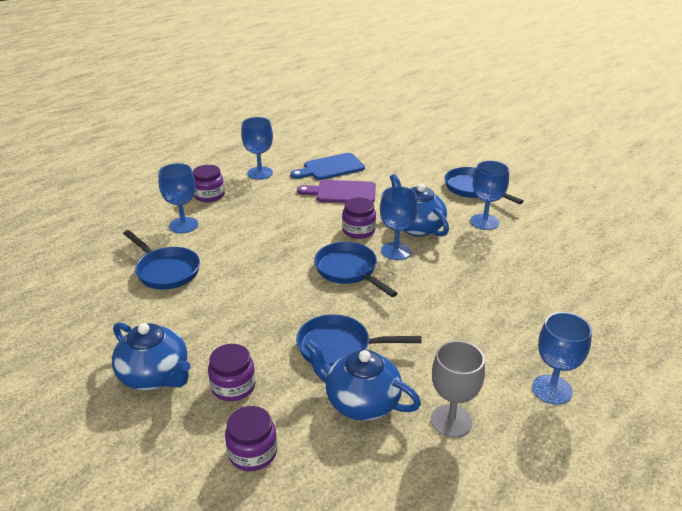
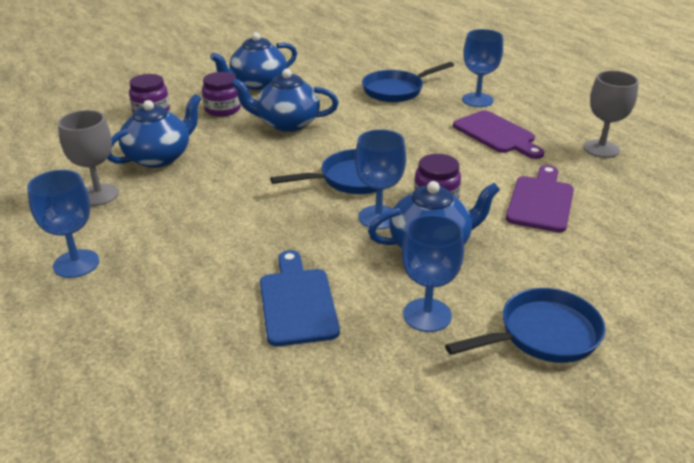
camera: 105 degrees right, 0 degrees up
(209, 195) = (542, 115): purple jar -> none
(249, 213) = (497, 134): none -> purple cutting board
(258, 328) = (287, 123): none -> blue teapot
(260, 173) = (601, 149): blue goblet -> grey goblet
(330, 168) = (620, 203): blue cutting board -> blue cutting board (297, 302)
(339, 347) = (233, 157): blue pan -> none

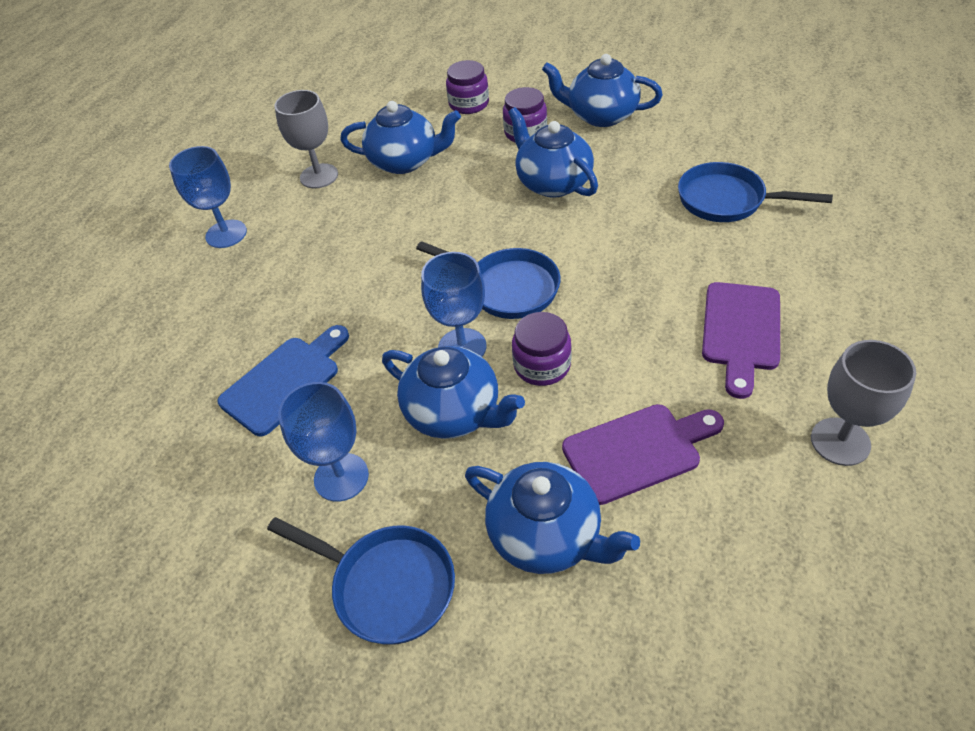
camera: 55 degrees right, 15 degrees up
(477, 100) = (801, 269): blue goblet -> none
(567, 257) = (546, 535): none -> blue teapot

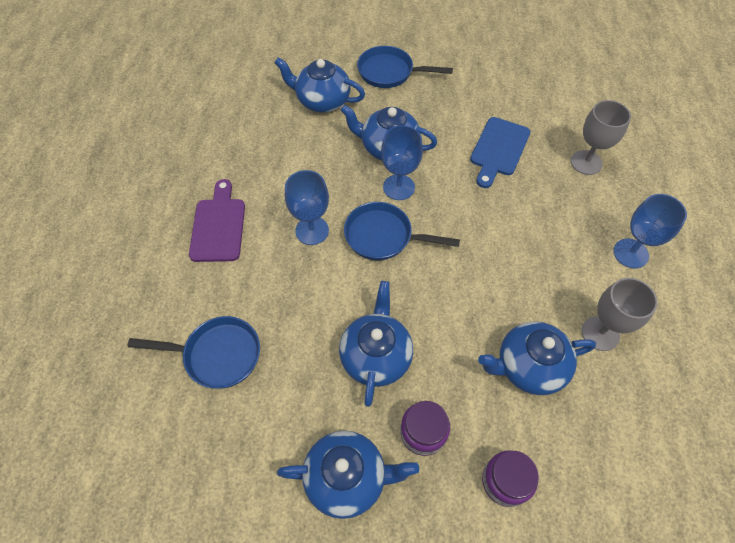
camera: 160 degrees right, 10 degrees up
(341, 477) = (434, 108): blue goblet -> blue goblet (312, 231)
(542, 365) = (344, 183): purple jar -> none
(552, 183) = (376, 356): blue teapot -> blue teapot turned 120 degrees counterclockwise
(637, 451) = (281, 144): purple cutting board -> none
(840, 441) = (171, 166): grey goblet -> grey goblet (586, 162)

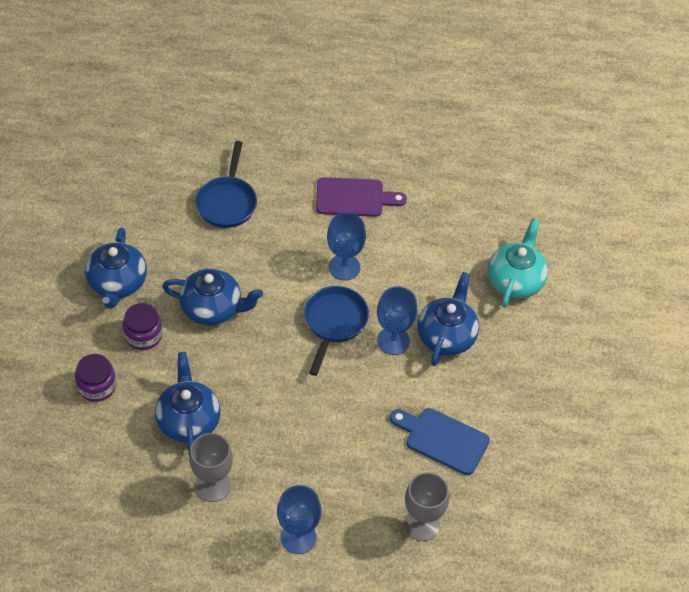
camera: 90 degrees right, 5 degrees down
(322, 101) = (515, 280): blue teapot -> turquoise teapot
(389, 72) = (563, 346): blue pan -> none

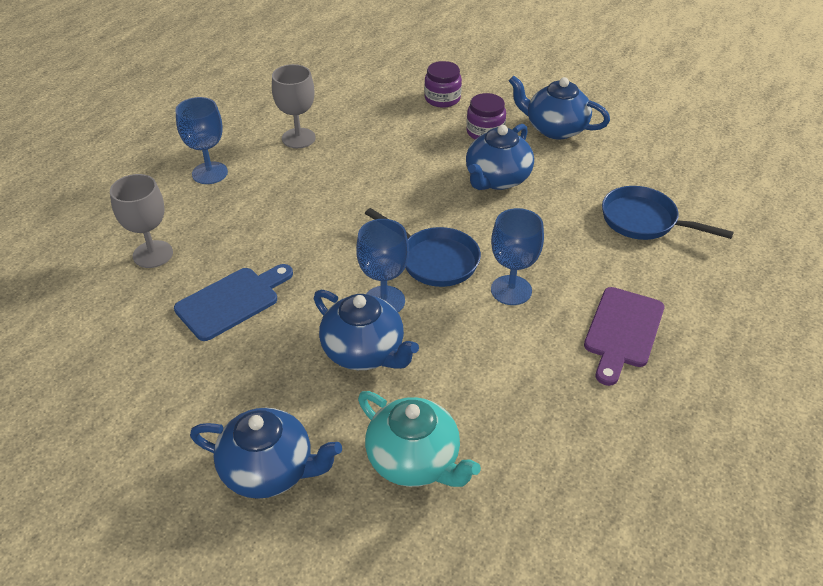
camera: 115 degrees right, 10 degrees down
(188, 420) = (375, 138): blue teapot -> blue teapot (269, 470)

